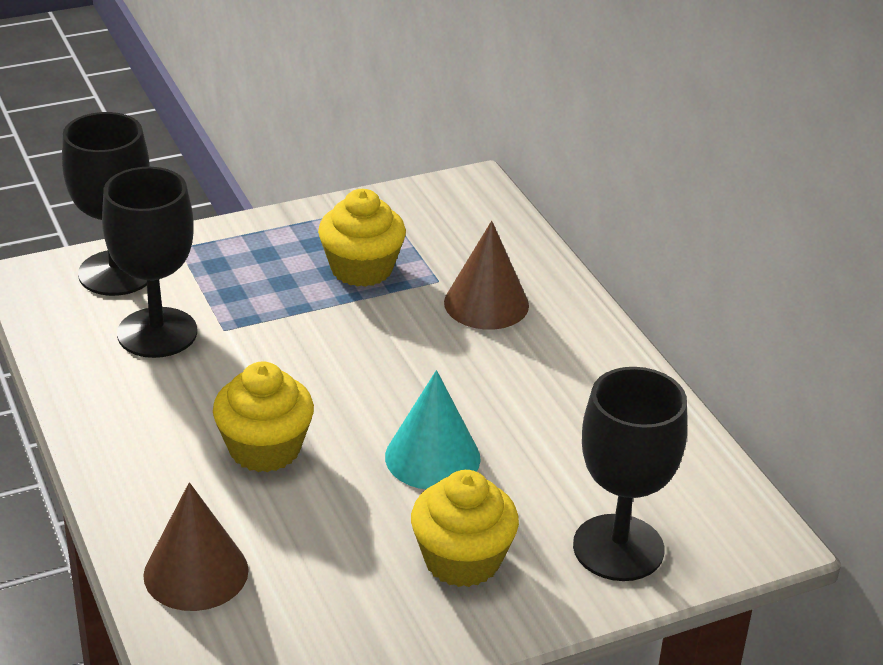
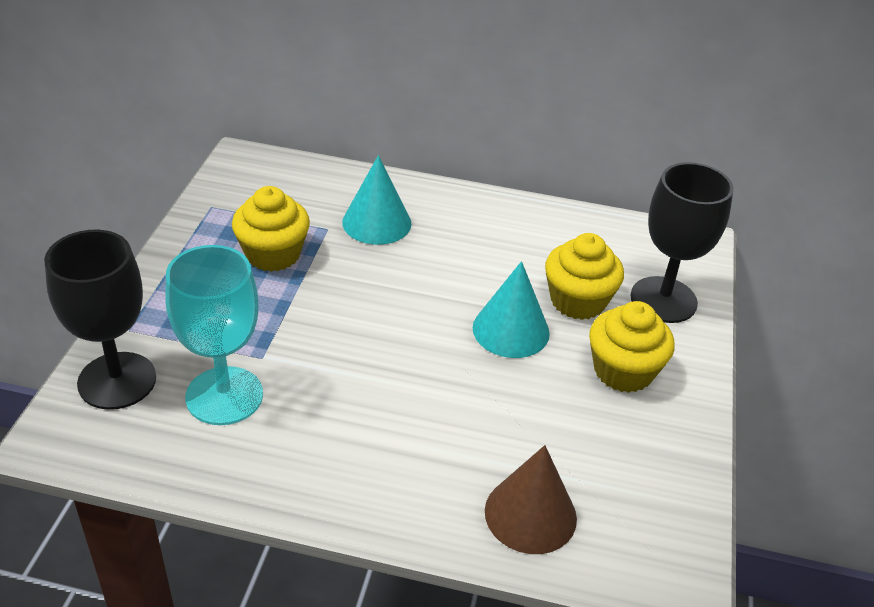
camera: 55 degrees left, 5 degrees up
(157, 333) = (224, 396): black goblet -> turquoise goblet
(265, 449) = (425, 406): yellow cupcake -> yellow cupcake (578, 301)
(486, 303) = (376, 222): brown cone -> turquoise cone

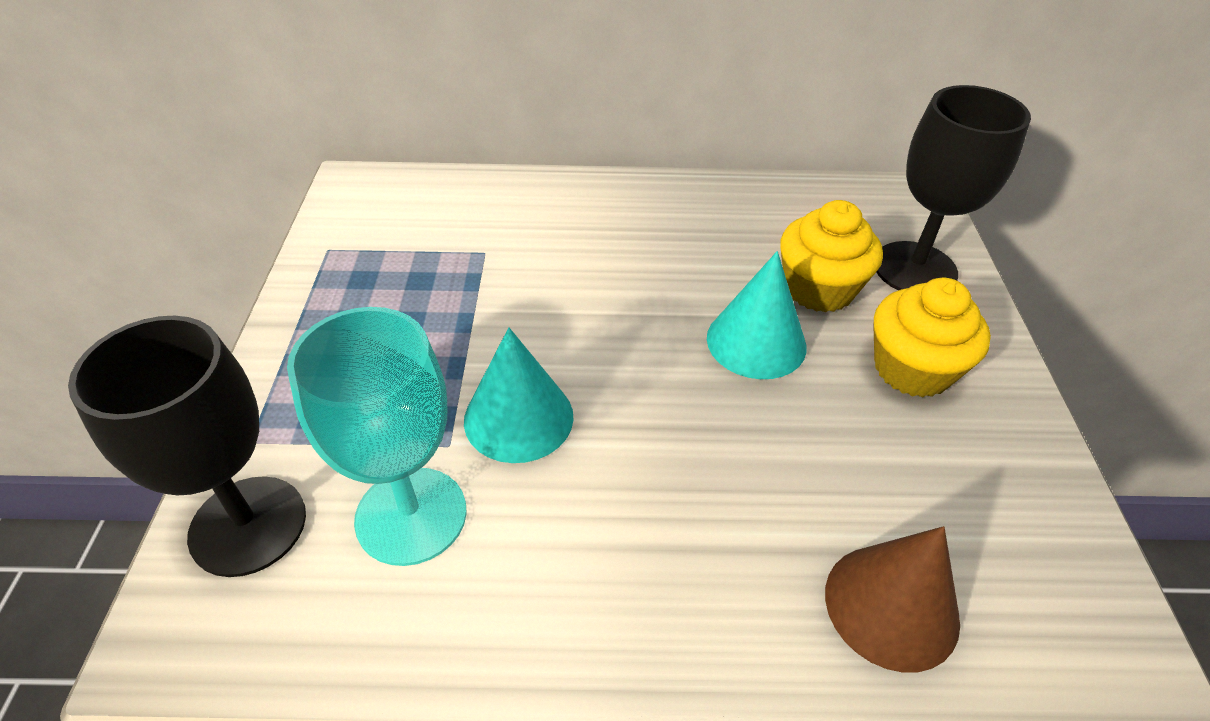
camera: 10 degrees left, 5 degrees up
(273, 254) = (424, 297): yellow cupcake -> none
(376, 222) = (543, 234): turquoise cone -> turquoise cone (518, 418)

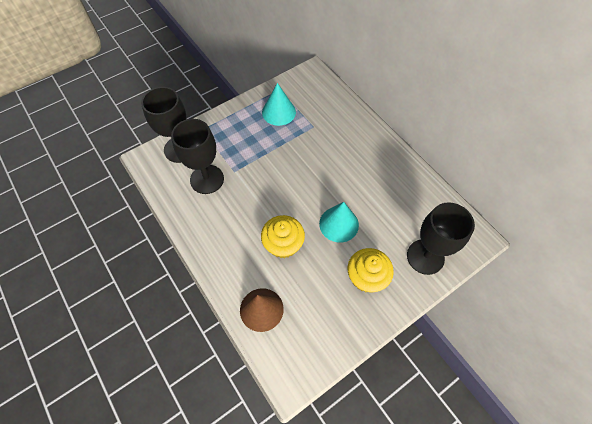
camera: 55 degrees right, 15 degrees up
(411, 515) = (207, 179): turquoise goblet -> black goblet
(518, 418) = (255, 181): turquoise cone -> turquoise cone (278, 112)
(819, 289) = (383, 230): yellow cupcake -> yellow cupcake (283, 244)

